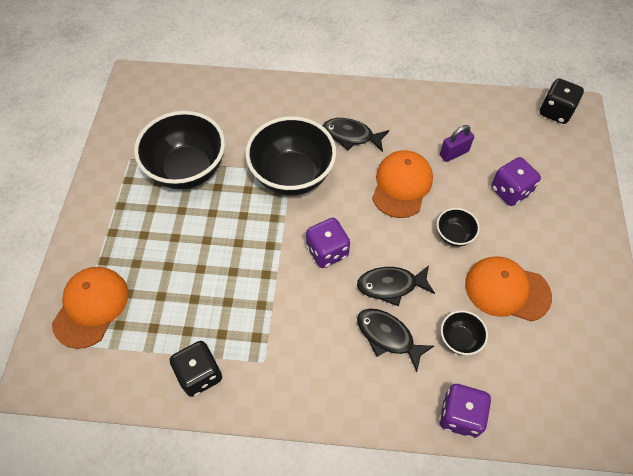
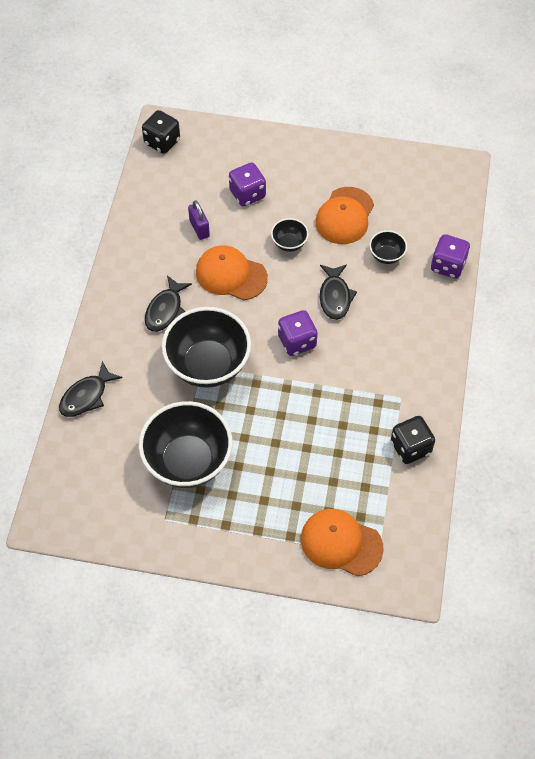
camera: 85 degrees left, 0 degrees up
(388, 336) = (382, 304): black fish -> black fish (86, 396)

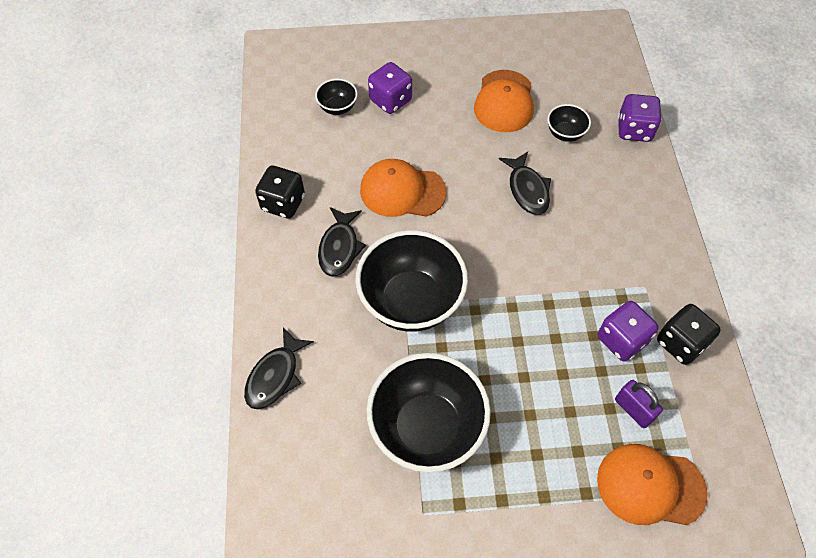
camera: 15 degrees left, 0 degrees up
(162, 142) = (278, 65): black dice -> black dice (283, 203)
(199, 228) = (349, 148): purple padlock -> purple padlock (633, 410)
(289, 243) = (455, 143): black bowl -> black bowl (337, 107)
(297, 342) = (504, 250): purple dice -> purple dice (621, 340)

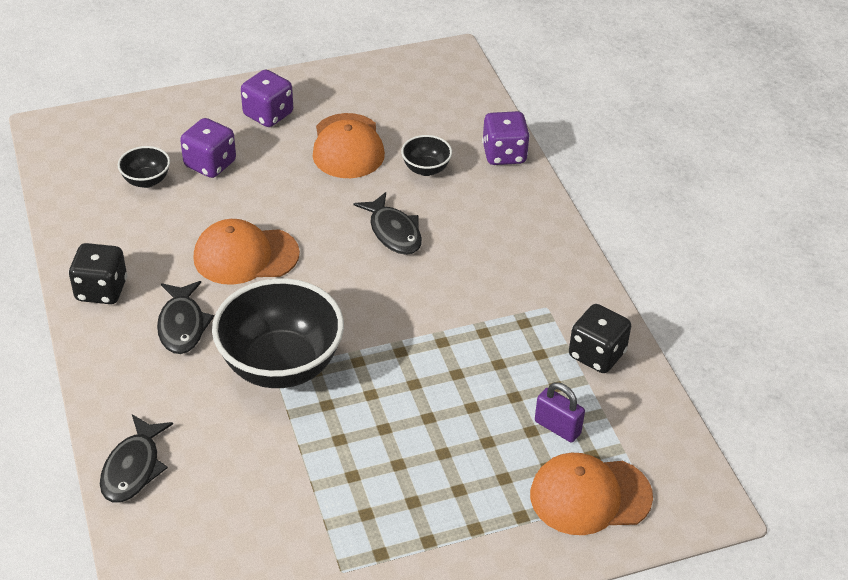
camera: 15 degrees left, 15 degrees down
(427, 427) = (327, 487): black bowl -> none
(621, 340) = (531, 363): purple dice -> purple dice (268, 114)

